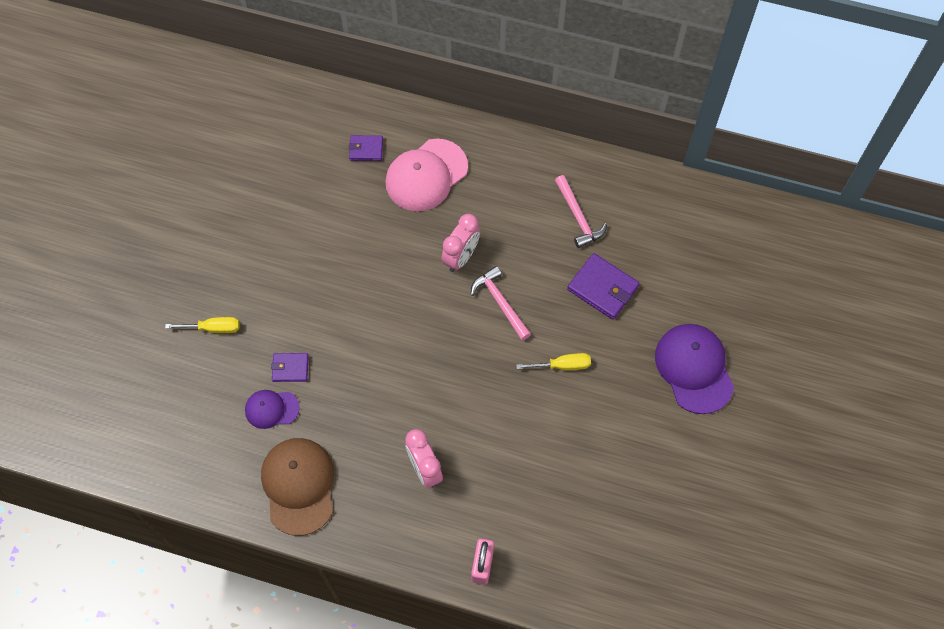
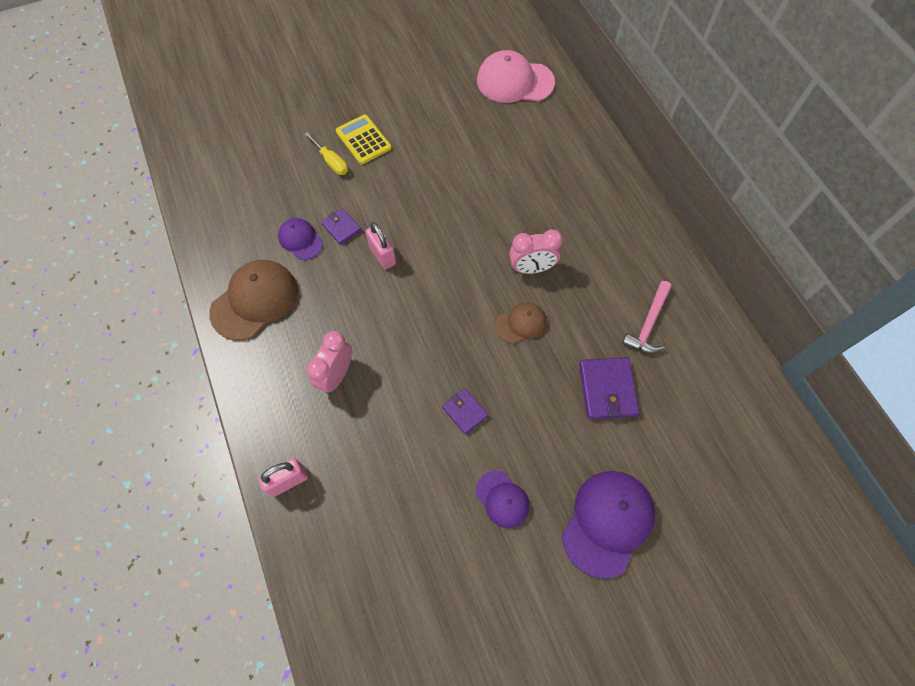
camera: 50 degrees right, 0 degrees up
(215, 286) = (363, 140): none -> yellow calculator
(347, 356) = (382, 255): none -> pink padlock
(366, 149) = (553, 147): purple wallet -> purple wallet (465, 412)
(426, 175) = (572, 197): pink cap -> pink cap (514, 81)
(500, 302) = (521, 323): pink hammer -> brown cap
(562, 365) = (511, 410): yellow screwdriver -> none
(622, 424) = (502, 499): none -> purple cap

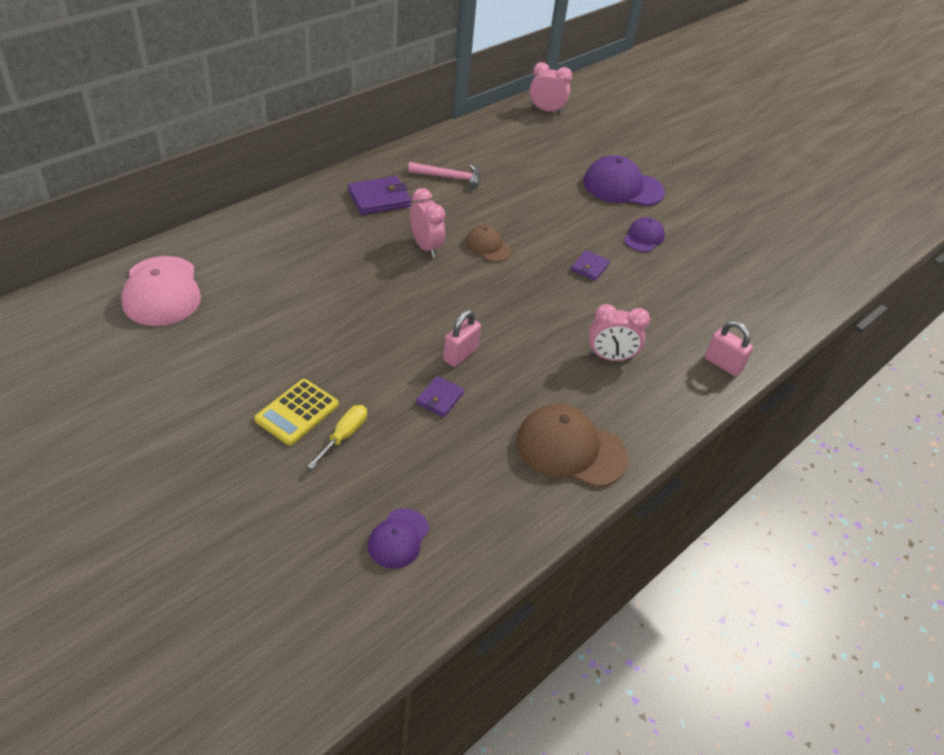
camera: 115 degrees left, 20 degrees down
(300, 240) = (473, 432): purple cap -> purple cap (398, 538)
(607, 389) = (521, 194): purple wallet -> purple wallet (379, 198)
(804, 497) = (546, 110): none -> pink clock

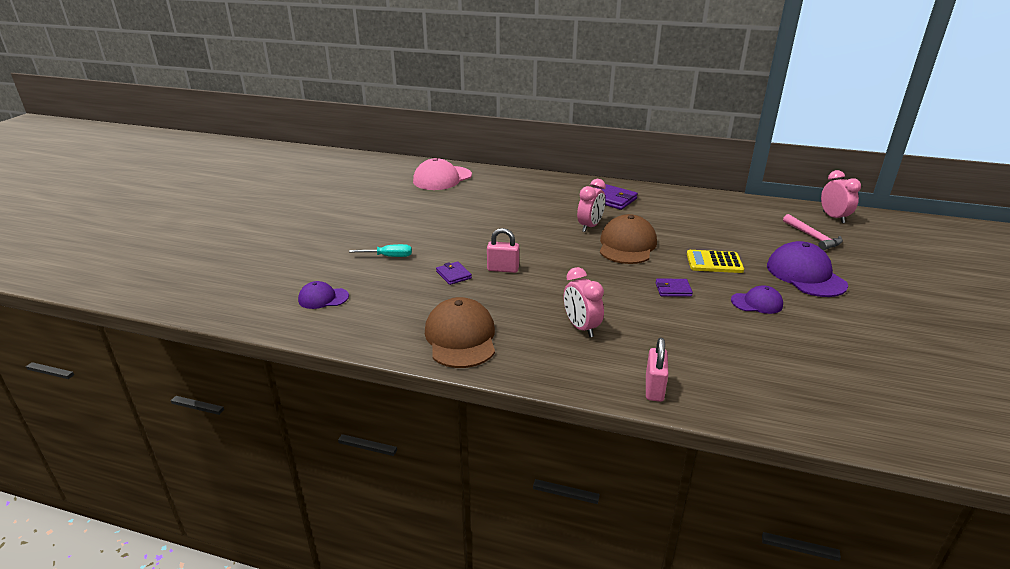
camera: 65 degrees right, 15 degrees down
(297, 412) = (393, 238): yellow calculator -> yellow calculator (714, 262)
(344, 436) = (388, 256): yellow screwdriver -> turquoise screwdriver
(440, 398) = (453, 275): purple wallet -> purple wallet turned 60 degrees clockwise
(449, 177) = (676, 211): pink hammer -> pink hammer (813, 237)
(488, 246) = (627, 245): brown cap -> brown cap, size x1.78

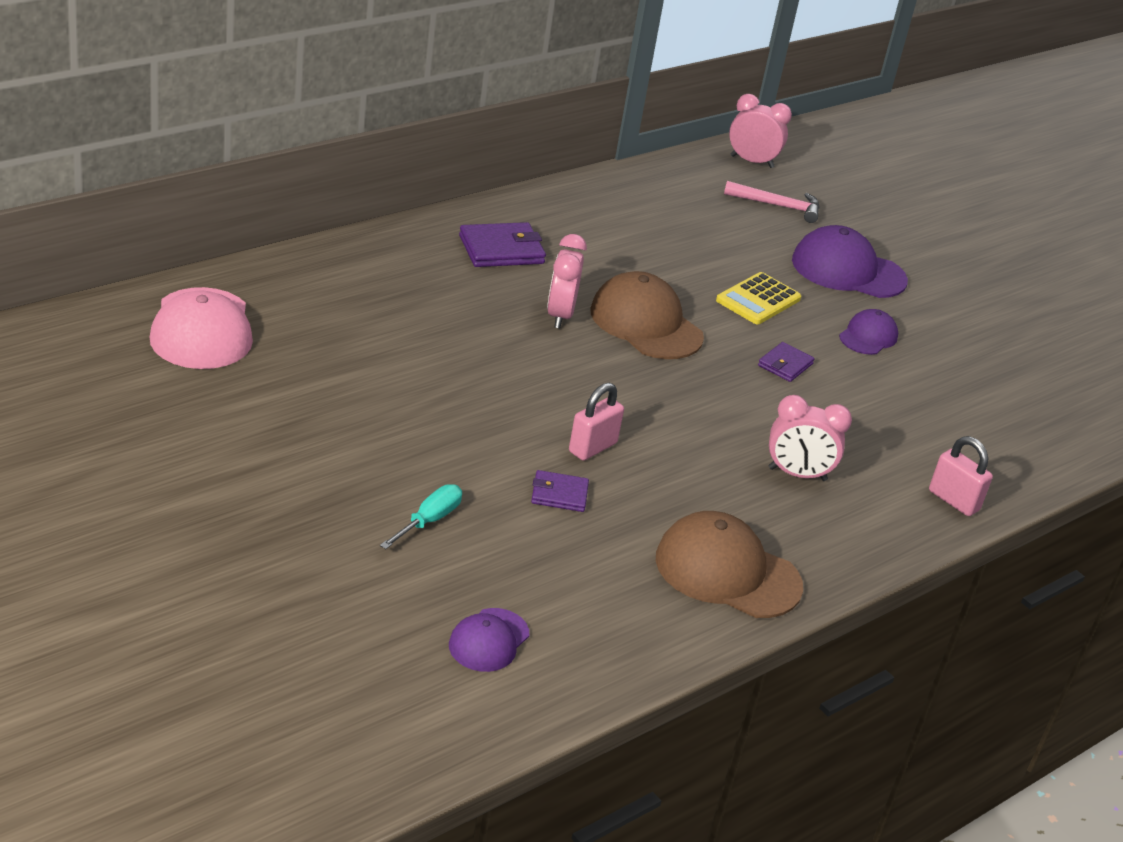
camera: 60 degrees left, 5 degrees up
(590, 226) = (560, 315): pink clock -> pink clock turned 150 degrees counterclockwise

